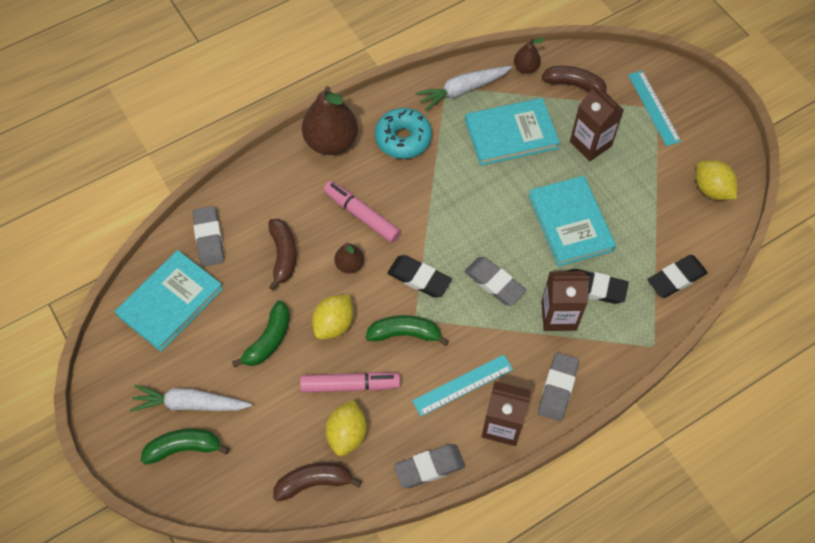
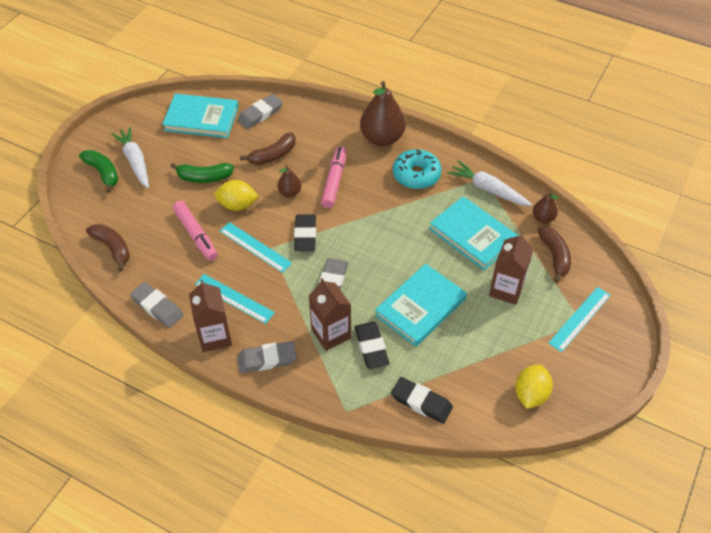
camera: 60 degrees right, 10 degrees down
(347, 434) = (157, 250): yellow lemon -> none
(405, 333) = (255, 247): green banana -> turquoise ruler

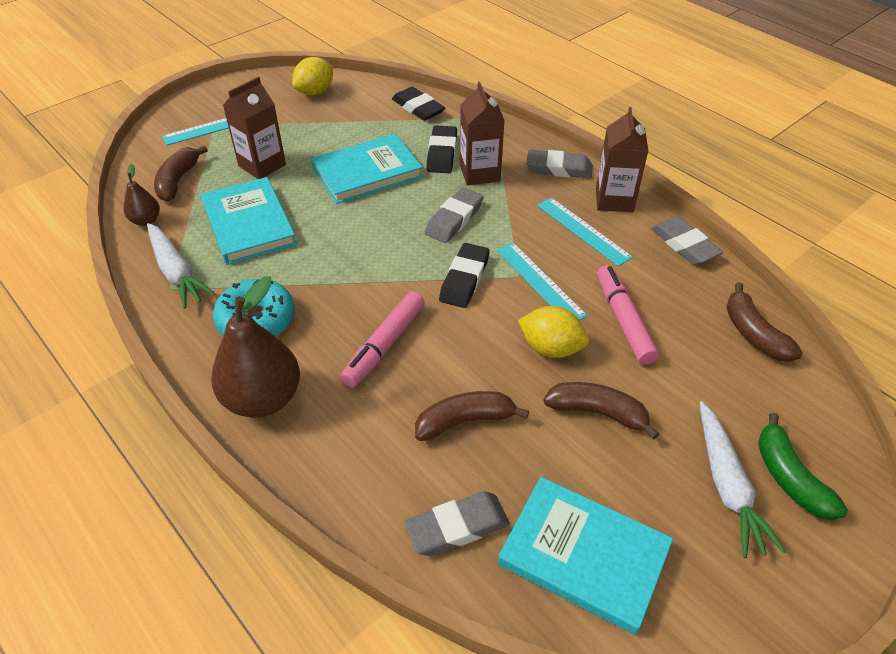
camera: 160 degrees left, 5 degrees down
(204, 177) = (598, 412): green banana -> brown banana
(290, 192) = (462, 346): brown pear -> none

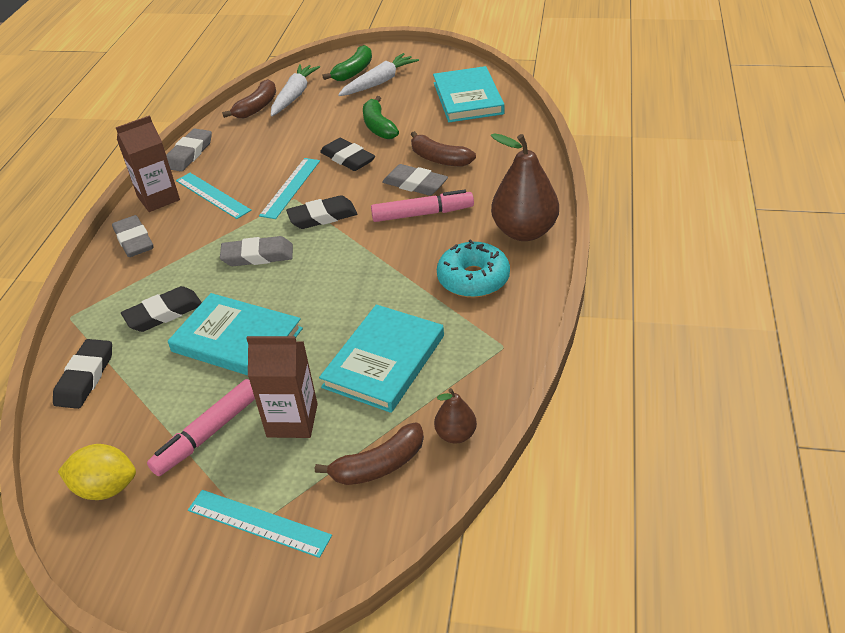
camera: 125 degrees left, 5 degrees down
(177, 272) = (485, 357): white carrot -> white carrot (294, 96)
(457, 527) = (502, 131): grey eraser -> grey eraser (415, 184)
(479, 173) = (178, 276): brown carton -> none
(551, 348) = (348, 158): yellow lemon -> black eraser
(583, 230) = (212, 195): turquoise ruler -> turquoise ruler turned 60 degrees counterclockwise
(598, 412) = (378, 126): brown banana -> green banana
(623, 320) = (293, 146): pink marker -> pink marker (207, 434)

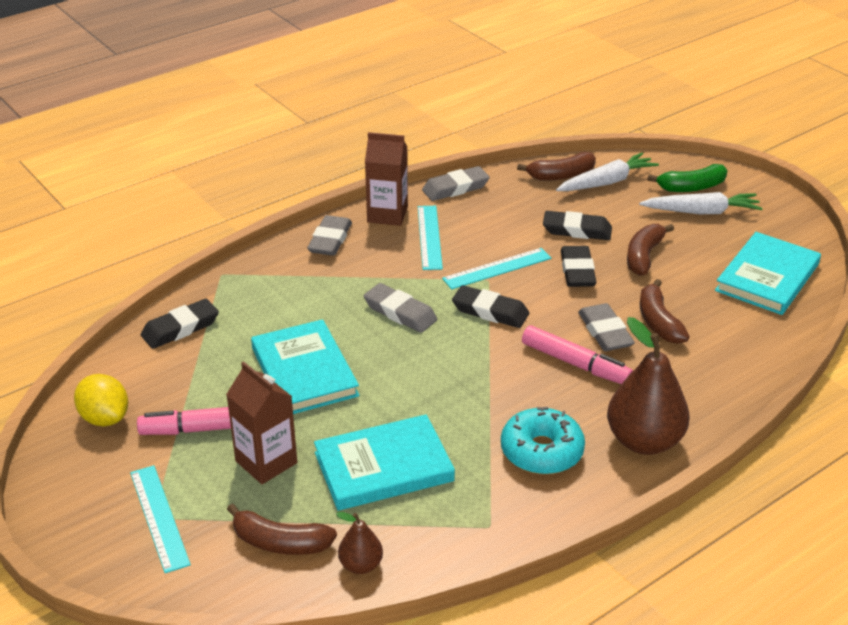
camera: 40 degrees right, 5 degrees down
(164, 313) = (282, 314): black eraser -> black eraser (577, 230)
(378, 126) = (644, 256): green banana -> brown banana

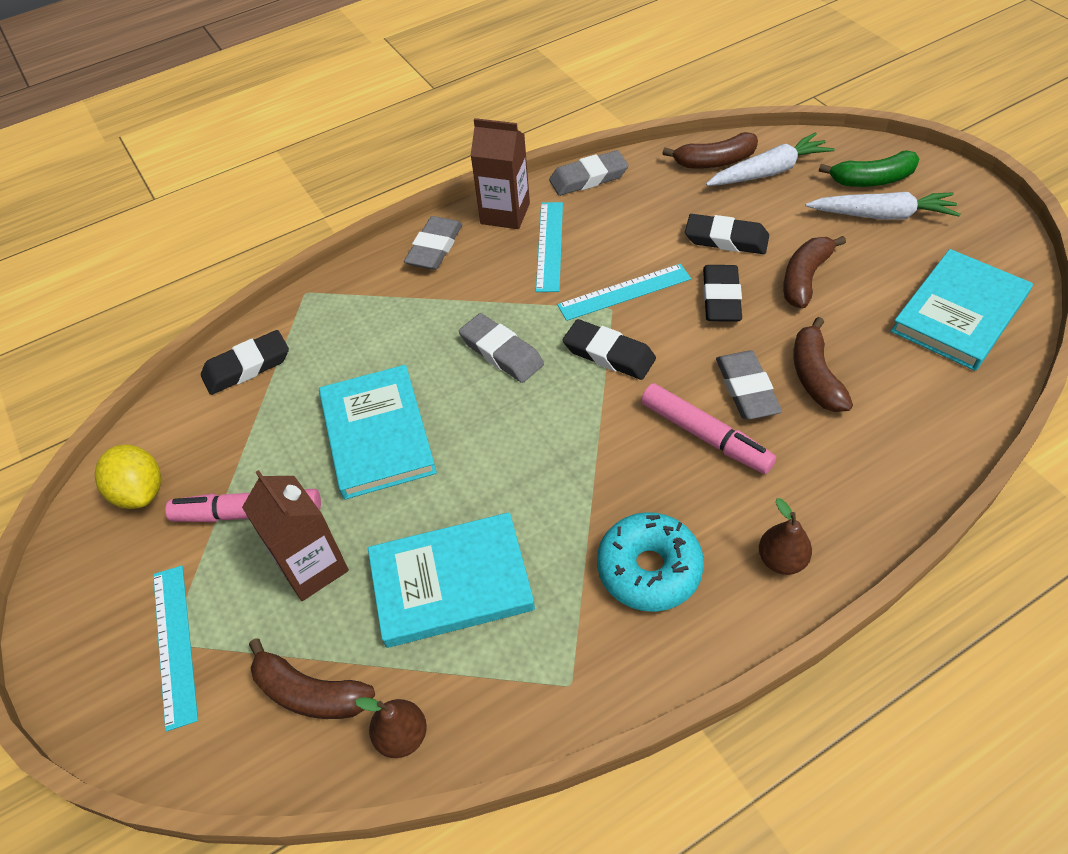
camera: 10 degrees right, 15 degrees up
(644, 441) = (781, 560): brown pear -> brown pear, size x0.50

